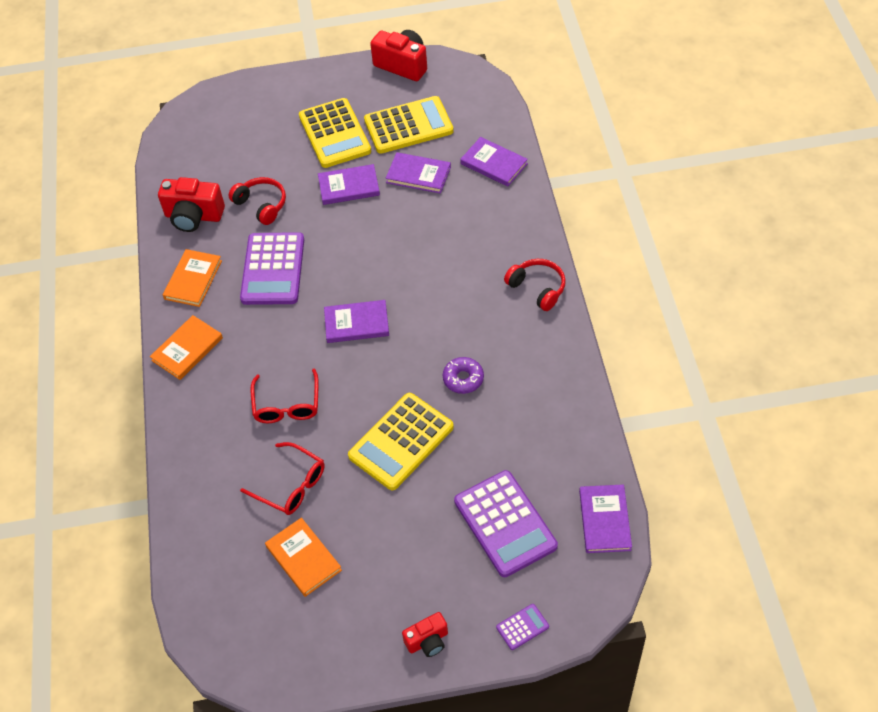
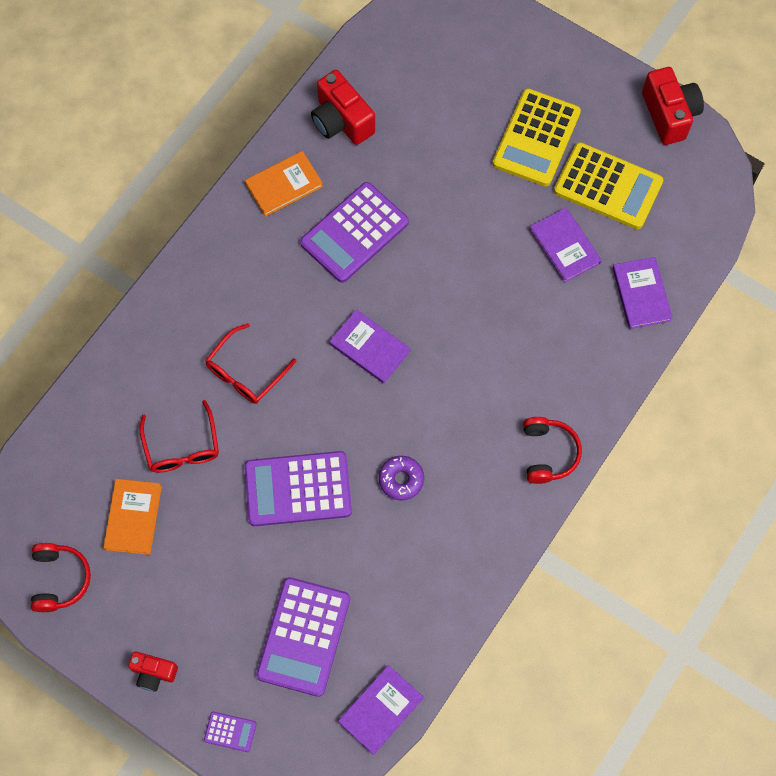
camera: 40 degrees right, 15 degrees up
(187, 349) = (220, 249): orange book -> none
(261, 205) = (405, 159): red headphones -> red headphones (60, 579)
(349, 187) = (494, 205): purple book -> none
(401, 442) = (298, 489): yellow calculator -> purple calculator

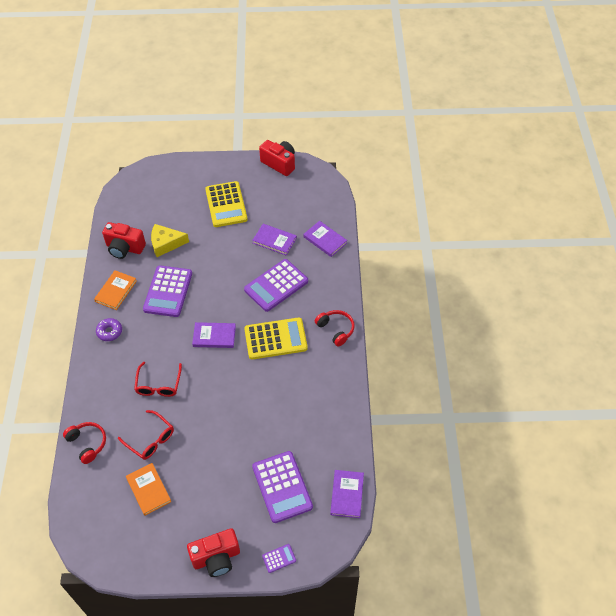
camera: 35 degrees left, 15 degrees down
(60, 579) = (129, 547): red headphones -> red headphones (87, 443)
(154, 673) = (216, 558): red camera -> red camera, size x1.70
(298, 489) = (226, 421): purple calculator -> purple calculator (276, 285)
(401, 479) = (275, 384): purple donut -> purple donut (109, 332)
(404, 150) = (166, 244): none -> yellow cheese
(608, 186) = (275, 206): yellow calculator -> yellow calculator (275, 339)

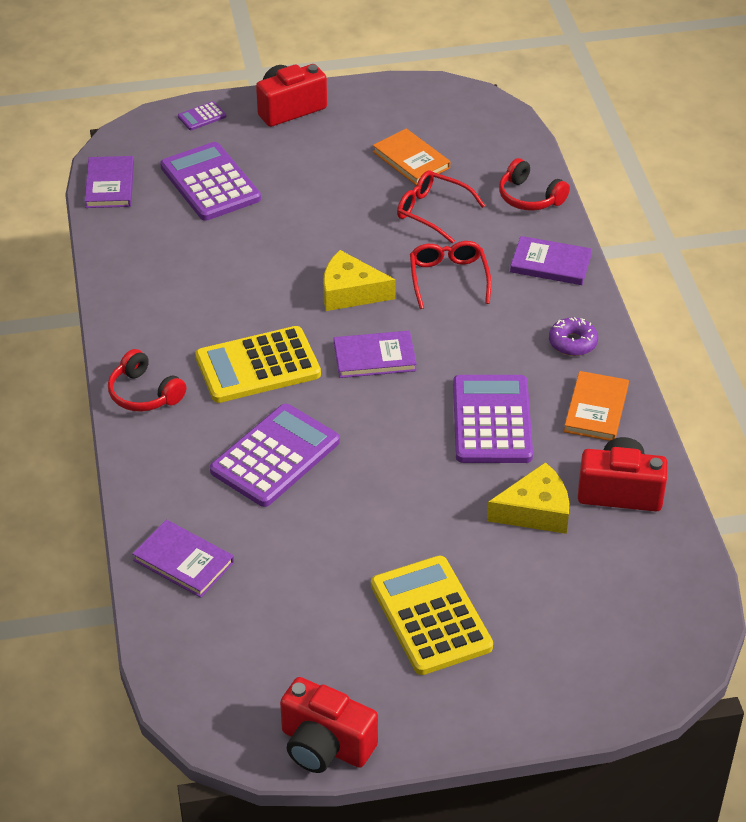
camera: 170 degrees right, 10 degrees down
(215, 382) = (350, 292): none -> yellow cheese
(274, 240) = (297, 546): purple book -> purple book (550, 264)

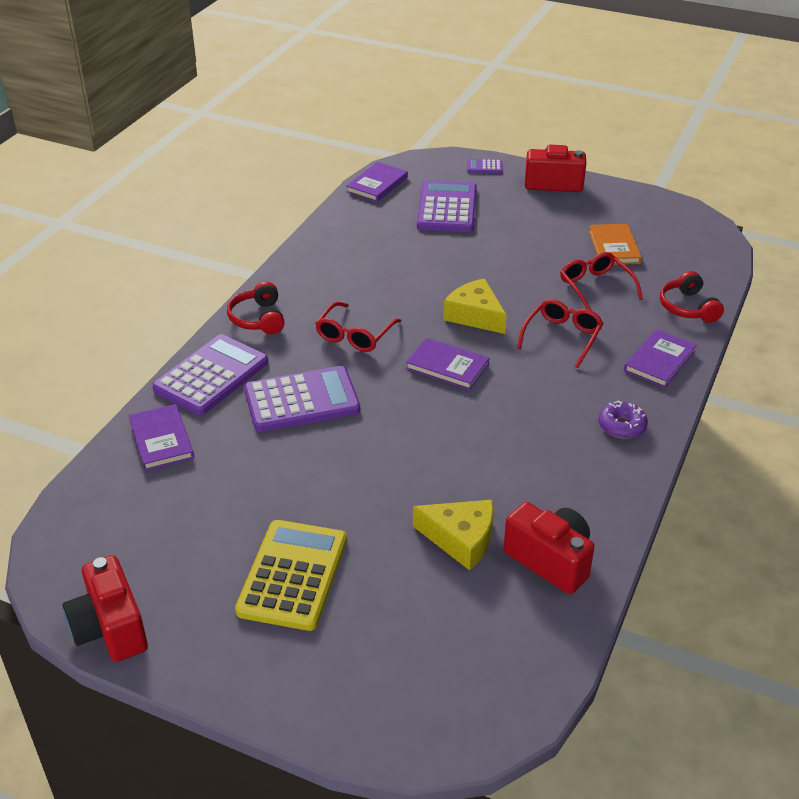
camera: 35 degrees right, 5 degrees down
(258, 366) = (355, 335): yellow calculator -> red glasses
(492, 420) = (494, 453): purple calculator -> purple calculator (211, 376)
(550, 264) = (659, 361): purple book -> purple book turned 75 degrees clockwise
(596, 409) = (593, 486): orange book -> none

